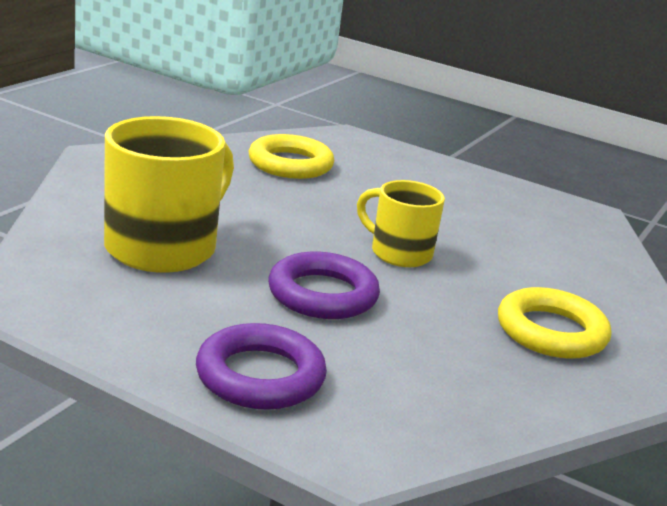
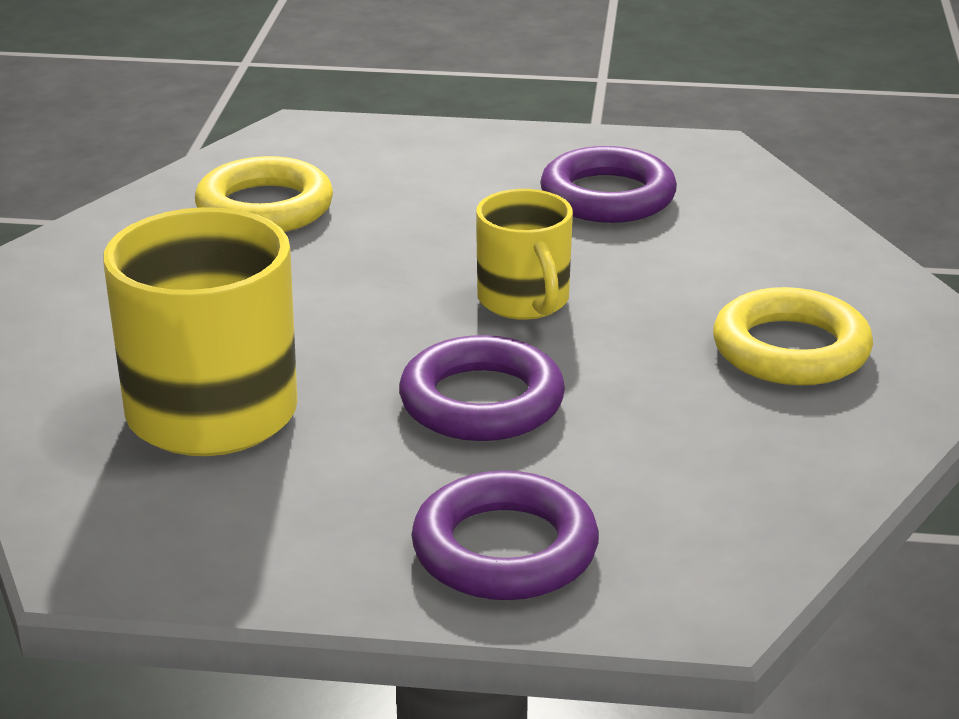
camera: 20 degrees left, 5 degrees up
(399, 253) = (524, 302): yellow mug -> yellow mug turned 120 degrees counterclockwise
(501, 217) = (607, 196): none -> purple ring

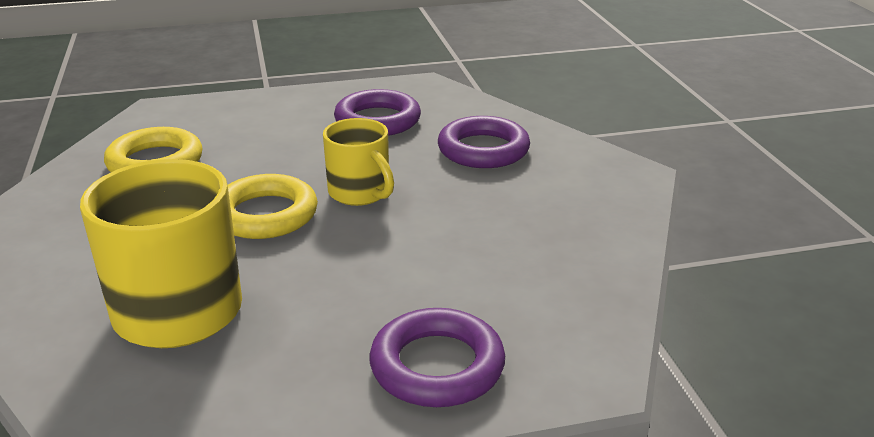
camera: 20 degrees left, 0 degrees up
(481, 401) = (366, 264): purple ring -> purple ring (483, 150)
(791, 349) = (540, 193): yellow ring -> yellow ring (265, 214)

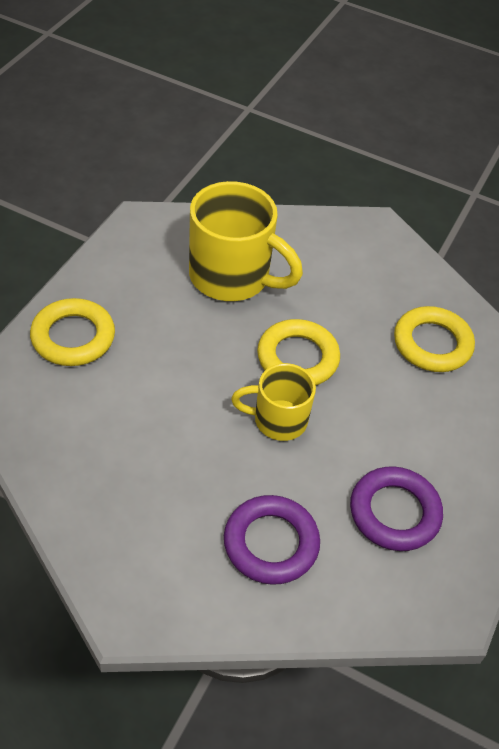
camera: 125 degrees right, 20 degrees up
(437, 366) = (73, 337): purple ring -> yellow ring

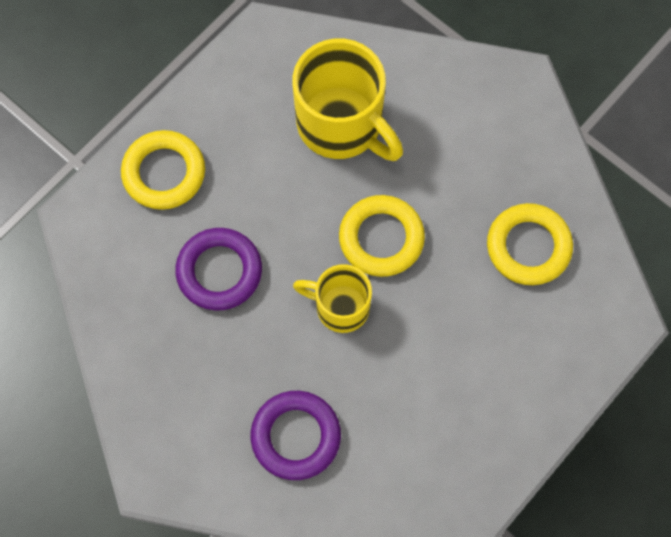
camera: 20 degrees right, 20 degrees up
(394, 512) = (422, 430): purple ring -> purple ring (219, 271)

